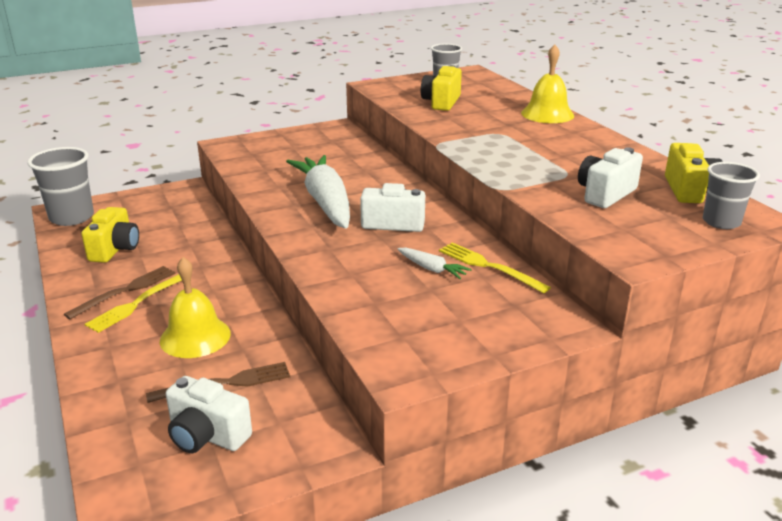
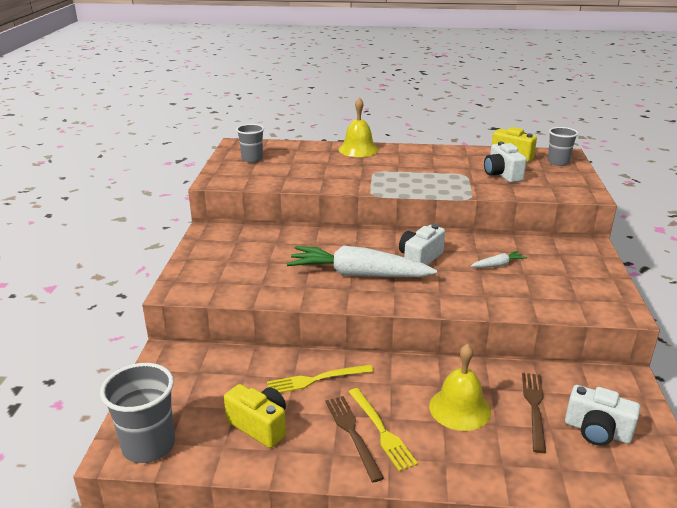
camera: 60 degrees left, 0 degrees up
(207, 436) = (597, 431): white camera -> white camera turned 60 degrees clockwise
(441, 102) = (291, 171): yellow camera -> none
(489, 266) = (507, 246): yellow fork -> yellow fork (316, 379)

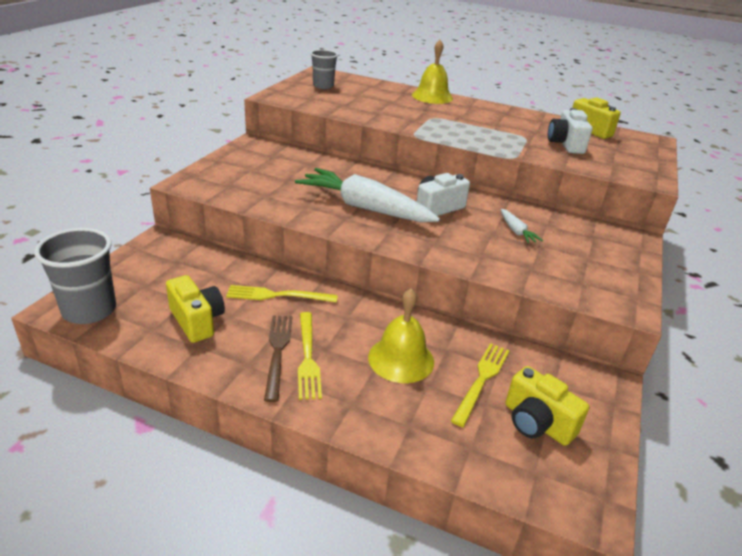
camera: 15 degrees right, 5 degrees up
(498, 265) = (516, 231): white carrot -> white carrot turned 75 degrees clockwise
(534, 407) = (482, 380): brown fork -> yellow fork
(558, 162) = (638, 145): grey cup -> none
(597, 431) = (536, 423): white camera -> yellow camera

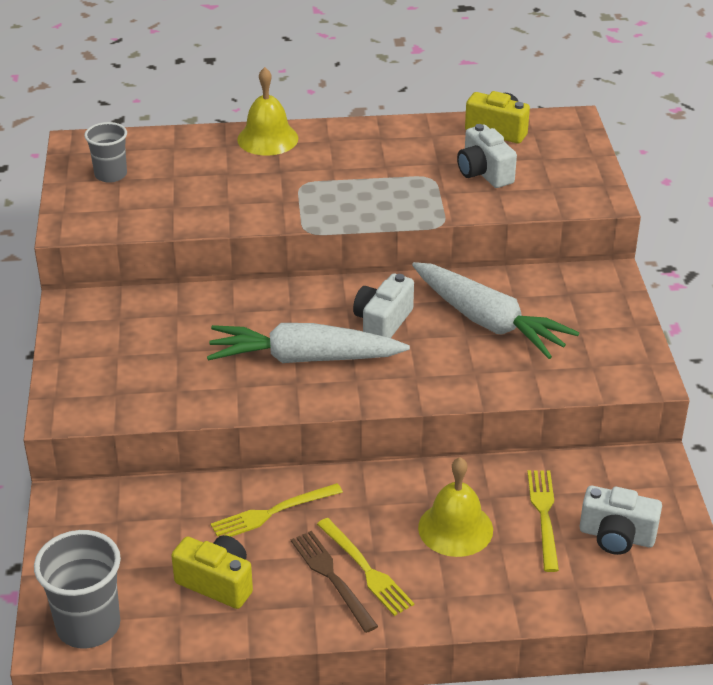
camera: 25 degrees left, 5 degrees up
(516, 231) = (488, 321): white carrot -> white carrot, size x2.36
(536, 423) = (616, 536): yellow camera -> white camera

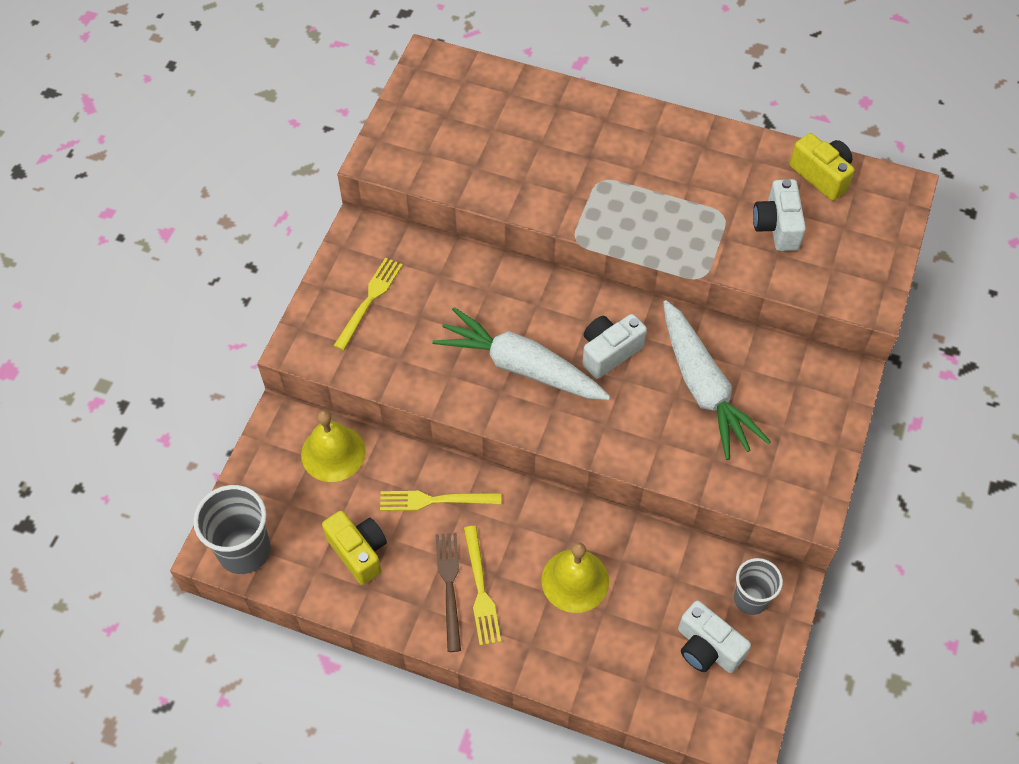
camera: 25 degrees right, 20 degrees up
(111, 175) = (439, 108): grey cup -> grey cup (750, 599)
(267, 138) = (599, 111): yellow bell -> yellow bell (333, 453)
(544, 515) = (657, 599): yellow fork -> yellow fork (369, 300)

